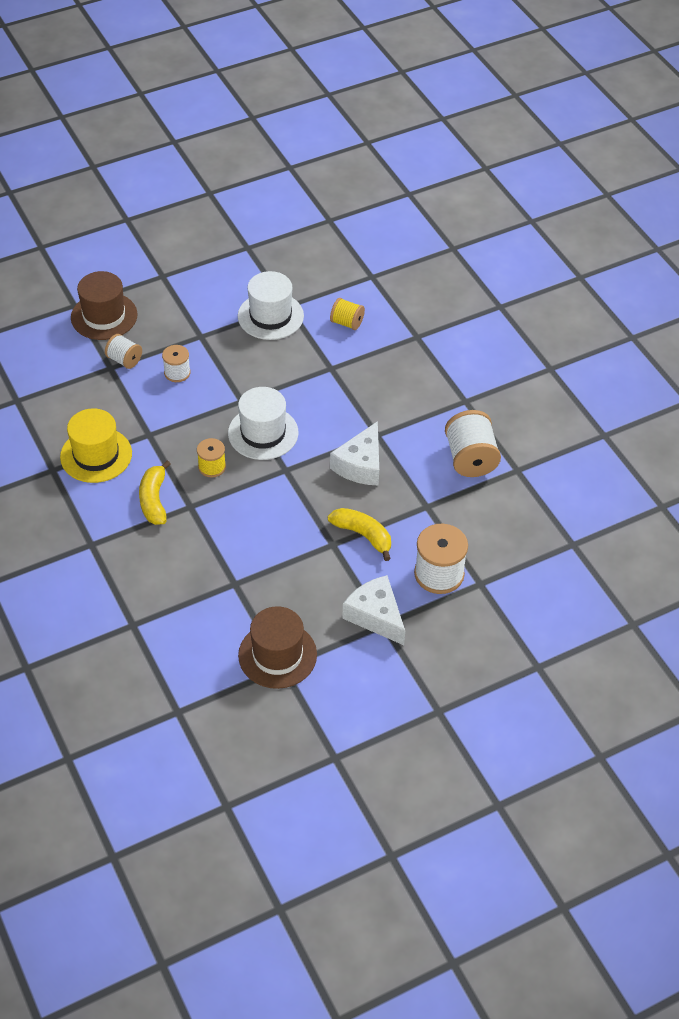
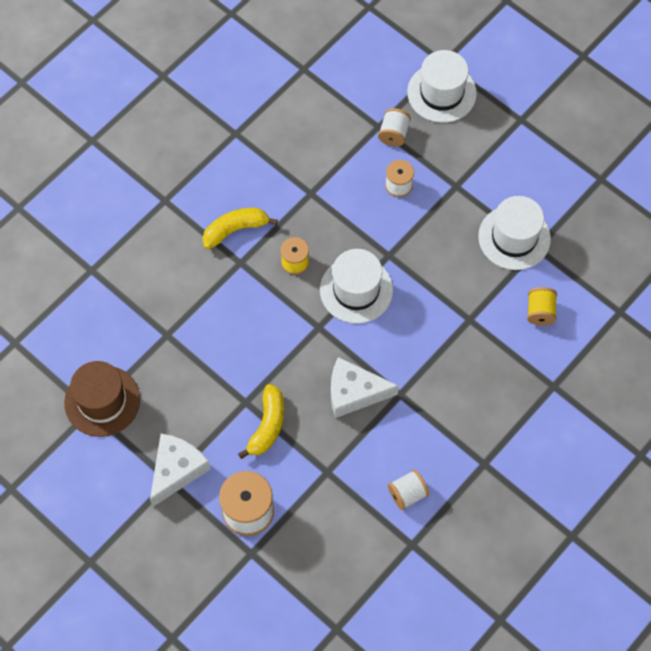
camera: 70 degrees right, 15 degrees up
(96, 455) = (267, 160): yellow hat -> none
(104, 316) = (441, 93): brown hat -> white hat
(470, 458) = (407, 494): white spool -> white spool, size x0.58

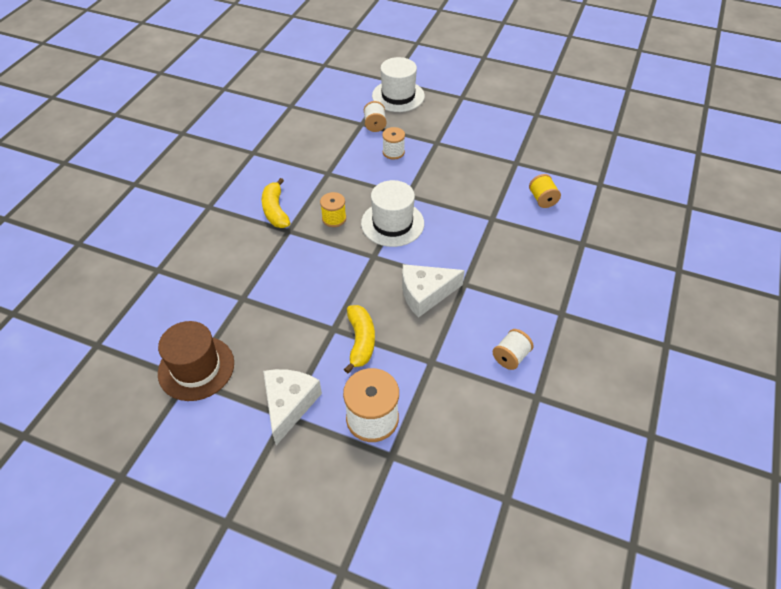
camera: 20 degrees left, 15 degrees down
(235, 230) = (275, 210): yellow banana -> yellow banana turned 60 degrees counterclockwise
(514, 237) = (496, 161): white hat -> none

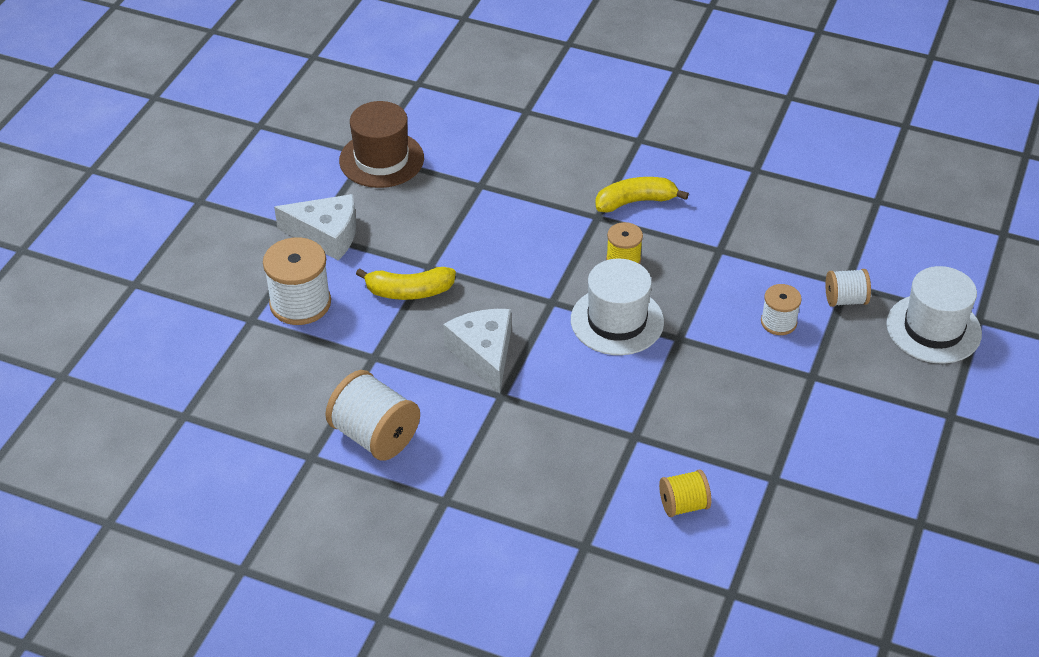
camera: 90 degrees right, 5 degrees down
(510, 357) = (375, 436): white spool -> white spool, size x1.71

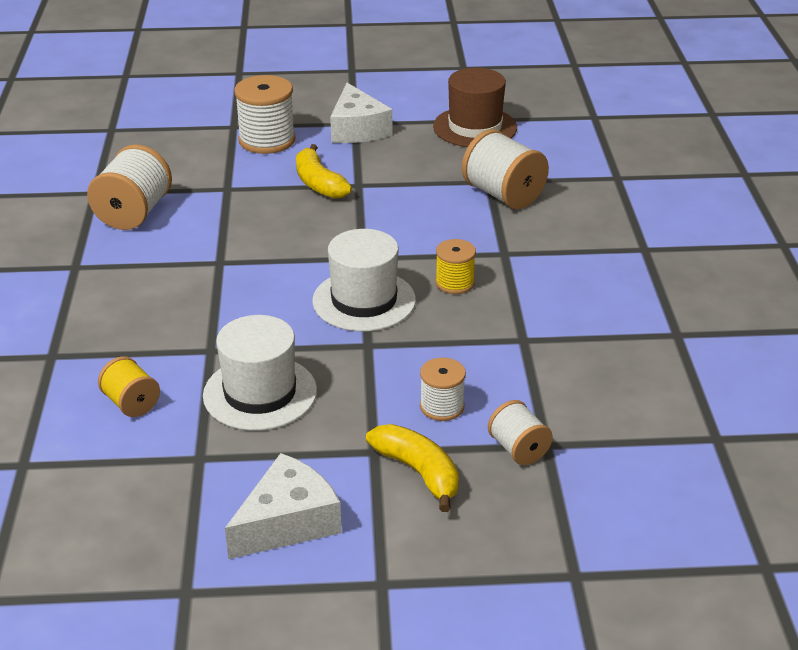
camera: 65 degrees right, 10 degrees down
(484, 354) = (267, 239): white cheese -> white cheese (288, 522)
(509, 185) = (503, 195): none -> white spool
(635, 201) = (547, 269): yellow banana -> yellow banana (418, 472)
(933, 329) = (526, 535): white hat -> white hat (260, 393)

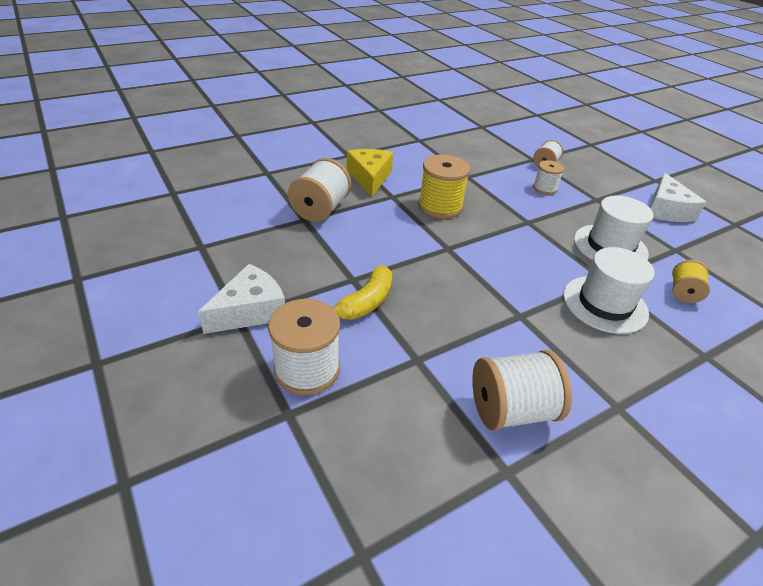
camera: 120 degrees left, 5 degrees up
(288, 522) = (666, 210): white cheese -> white cheese turned 105 degrees counterclockwise
(364, 300) = (491, 234): white hat -> white hat (605, 304)
(418, 472) = (591, 185): yellow banana -> none
(454, 283) = (440, 206): yellow spool -> yellow spool, size x1.71
(475, 127) = (216, 243): brown hat -> none
(564, 249) = (370, 178): none -> yellow cheese

